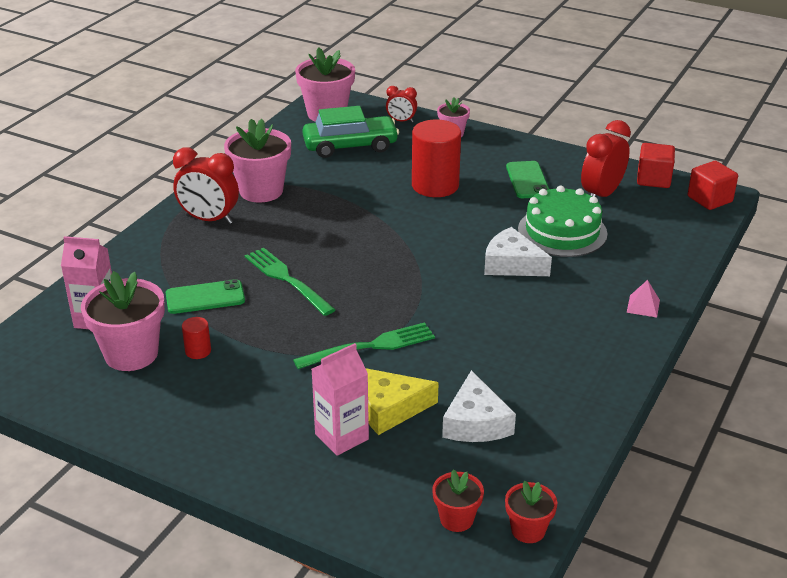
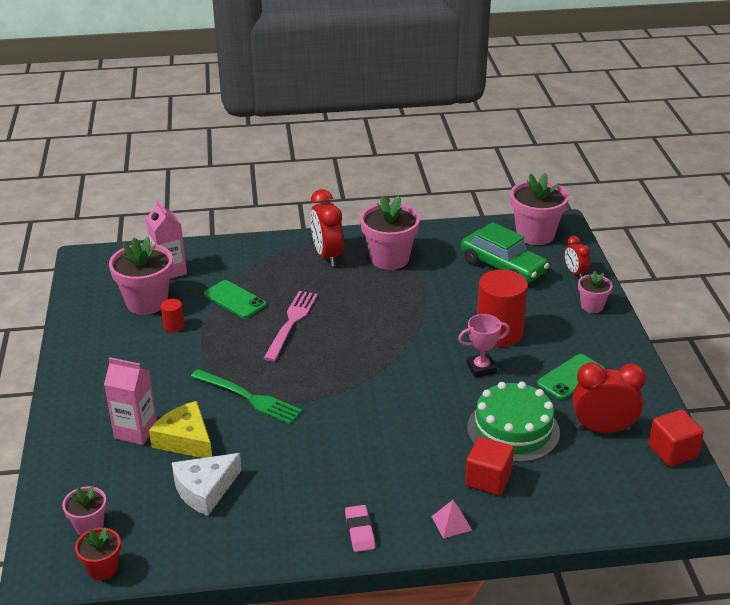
camera: 55 degrees right, 0 degrees up
(286, 279) = (291, 322): green fork -> pink fork
(456, 519) = (89, 526): red flower pot -> pink flower pot
(471, 213) = (481, 368): none -> pink trophy
(512, 264) = (431, 421): white cheese -> none
(612, 355) = (359, 531): none -> pink eraser
(709, 199) = (684, 502): red cube -> red cube (488, 479)

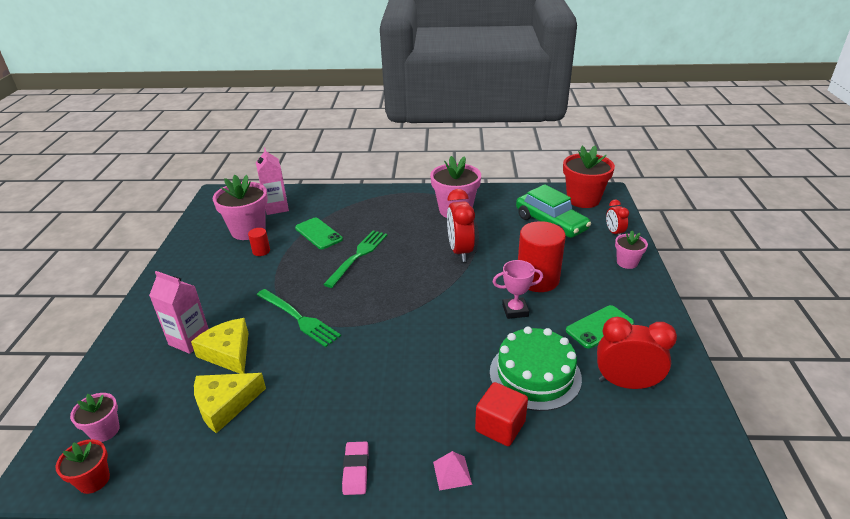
camera: 10 degrees right, 0 degrees up
(205, 489) = (225, 405): white cheese -> yellow cheese
(291, 322) = (358, 256): pink fork -> green fork
(327, 256) = (405, 205): red clock -> red clock (460, 251)
(535, 234) = (583, 199): pink flower pot -> red flower pot
(672, 451) = (699, 416): red cube -> none

